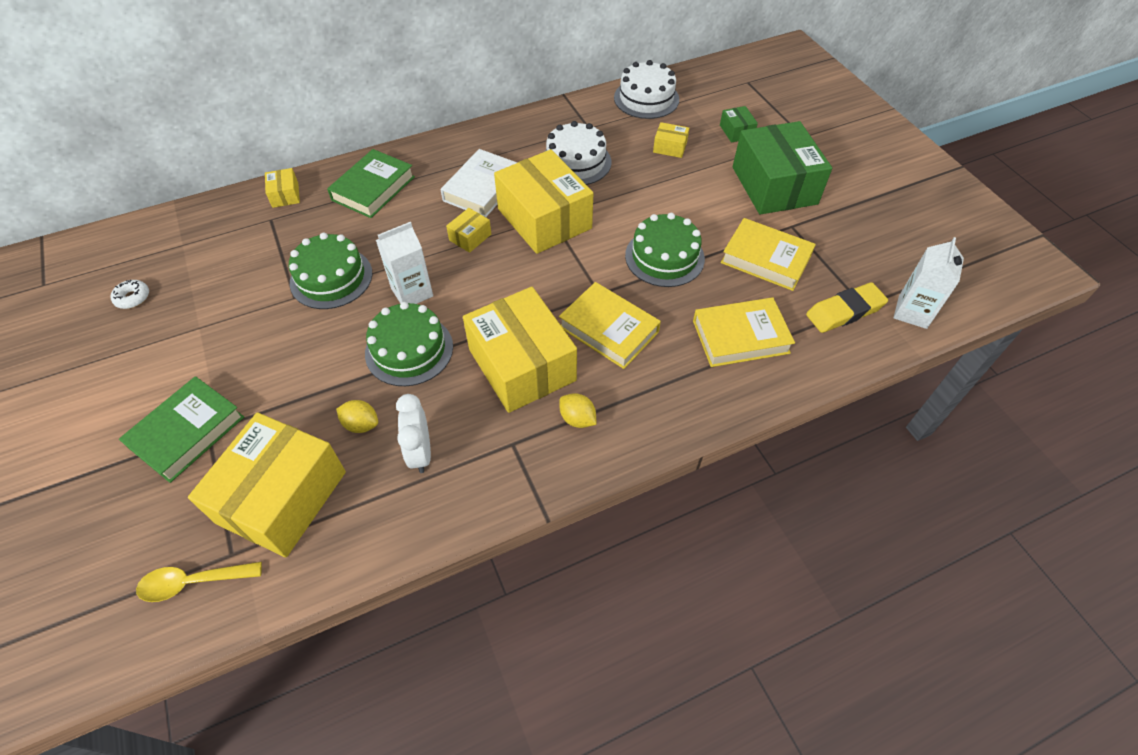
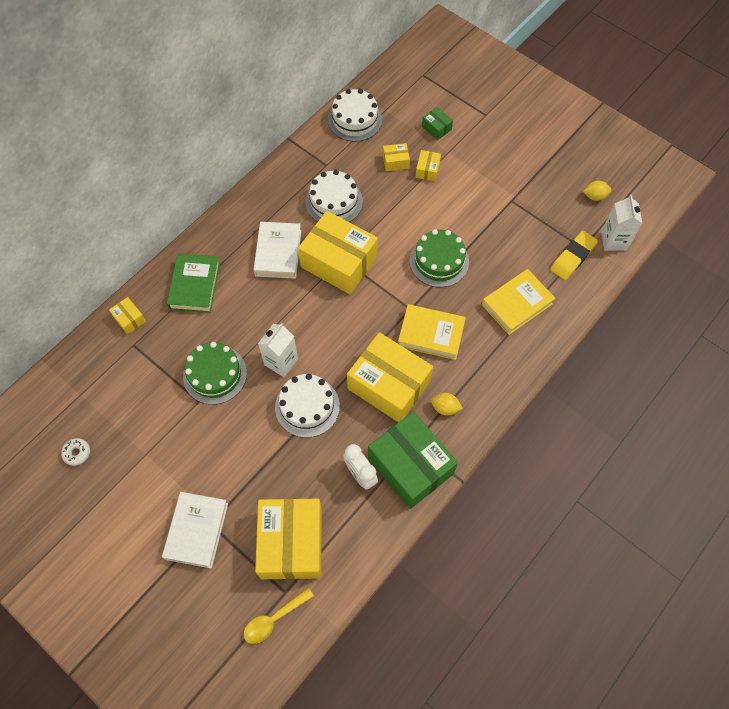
camera: 25 degrees left, 10 degrees up
(187, 432) = (197, 531): green book -> white book
(361, 424) = (310, 473): yellow lemon -> yellow lemon (594, 196)
(409, 350) = (307, 406): green cake -> white cake
(470, 237) = (294, 299): yellow box -> yellow box (427, 170)
(765, 259) = (506, 235): yellow book -> none
(774, 185) = (484, 169): green box -> green box (410, 466)

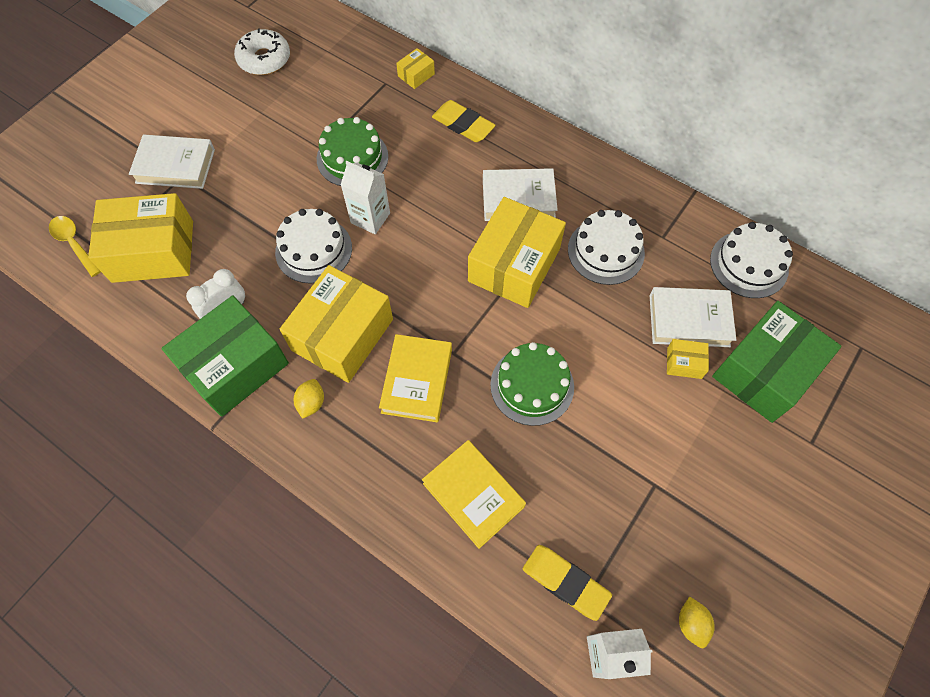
camera: 85 degrees right, 0 degrees up
(77, 453) = (264, 59): white donut -> white donut, size x1.93
(195, 286) = (463, 125): green book -> yellow eraser
(395, 161) = (689, 320): yellow box -> white book
(436, 128) = (764, 371): green box -> green box, size x2.36

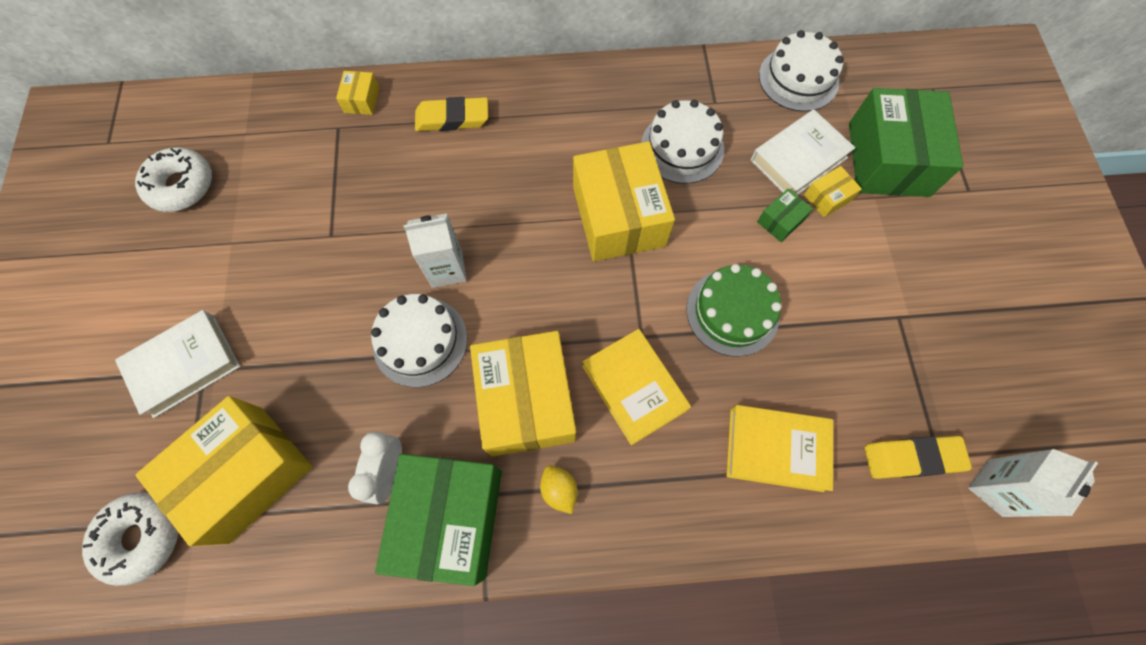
camera: 40 degrees left, 5 degrees up
(74, 243) = (142, 537): yellow spoon -> white donut
(352, 158) = (373, 223): green cake -> none
(518, 199) = (567, 153): white book -> none
(630, 352) = (780, 221): none -> green box
(691, 623) = (1024, 406): yellow lemon -> none

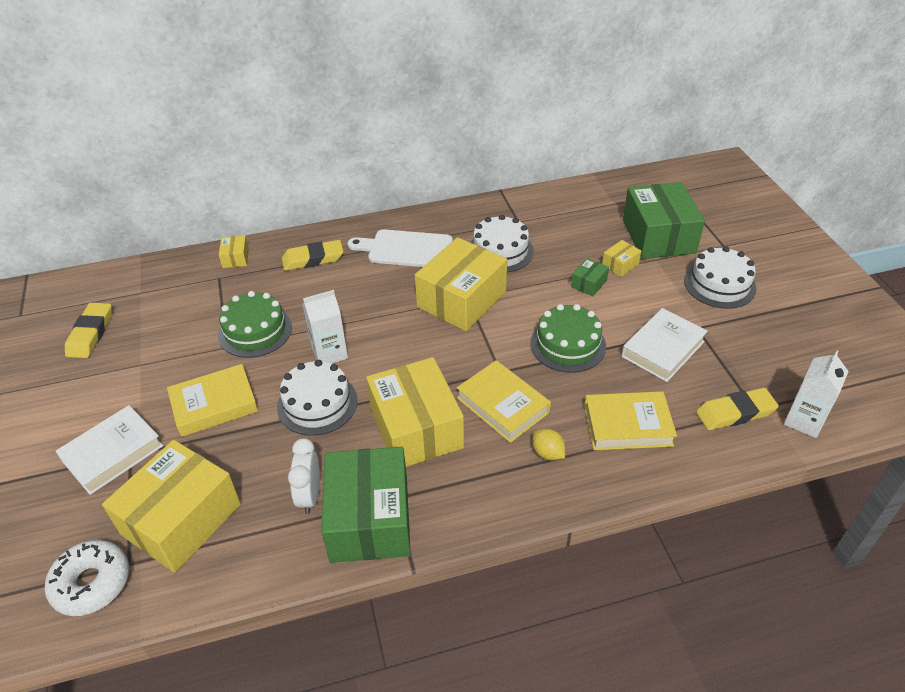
camera: 10 degrees left, 25 degrees down
(181, 186) = (90, 334): white donut -> yellow eraser
(304, 319) = (214, 404): none -> yellow book
(367, 218) = (255, 331): none -> green cake
(559, 490) = (458, 483): yellow lemon -> yellow lemon (547, 453)
(567, 123) = (406, 249): none -> white cutting board
(618, 216) = (461, 299): yellow box -> yellow box turned 60 degrees clockwise
(798, 79) = (577, 199): white cake -> white cake (719, 284)
(798, 159) = (591, 245): white book -> white book (663, 349)

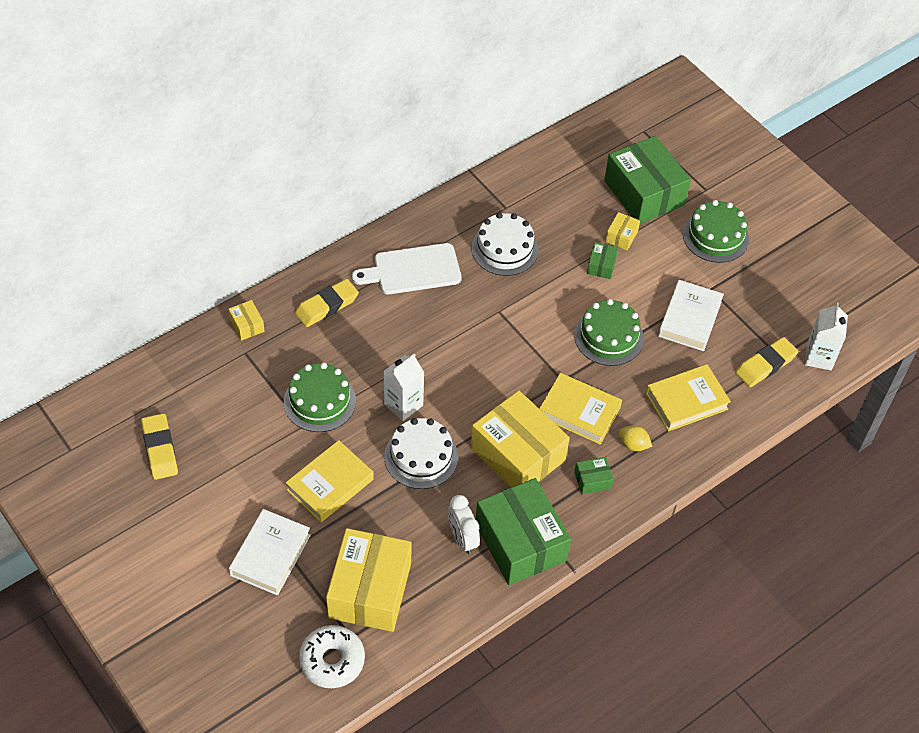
camera: 25 degrees left, 10 degrees up
(461, 299) = (494, 314): yellow box -> none
(484, 477) = (592, 480): none -> green box
(719, 284) = (715, 236): white cake -> green cake

